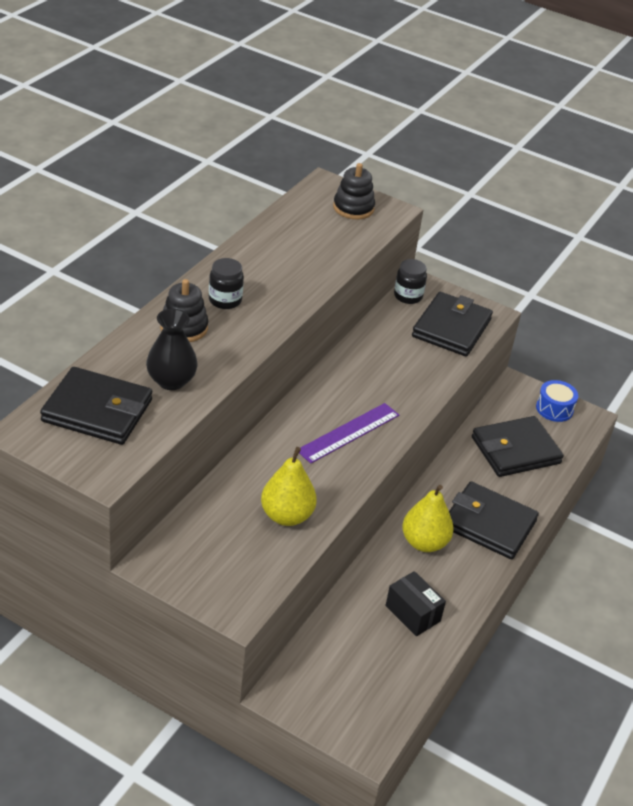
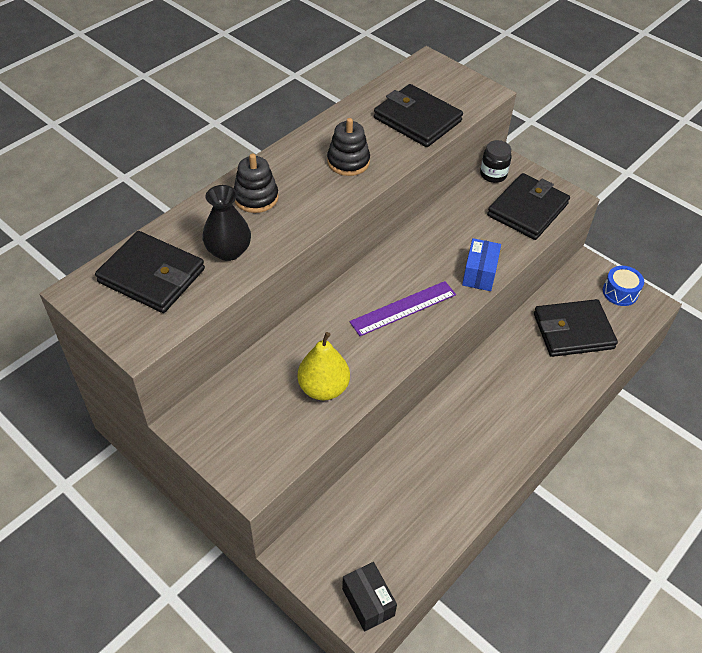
camera: 15 degrees right, 10 degrees up
(225, 300) = (302, 173): black jar -> none
(353, 208) = (448, 88): black stacking toy -> black stacking toy (348, 162)
(413, 613) = (437, 487): black box -> black box (368, 602)
(418, 393) = (479, 274): none -> blue box
(424, 542) = (465, 416): yellow pear -> none
(489, 524) = (531, 404): black wallet -> black wallet (417, 120)

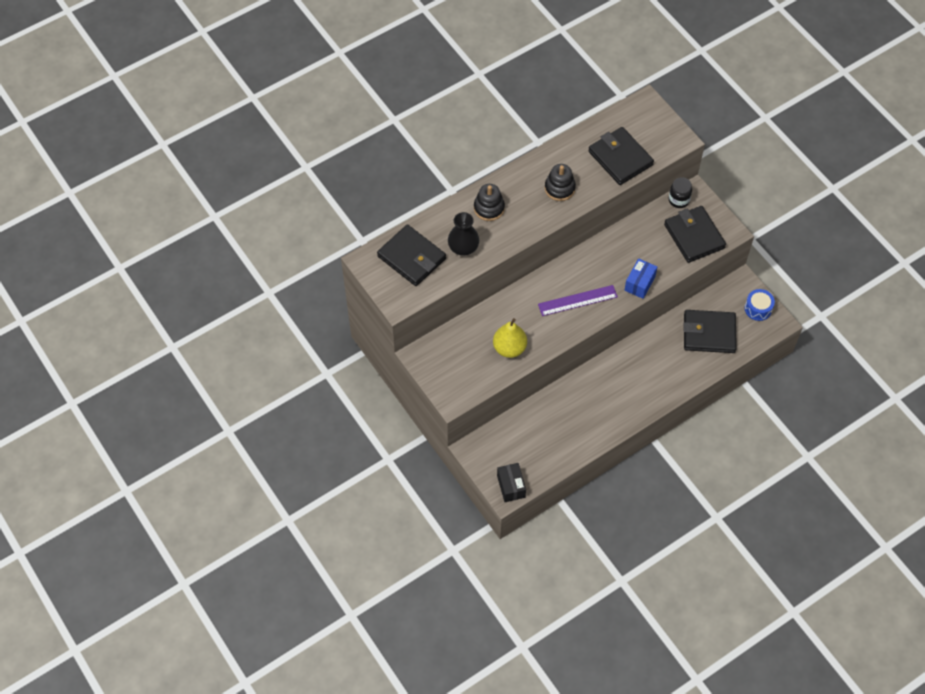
camera: 15 degrees right, 10 degrees up
(527, 210) = (694, 236): black wallet -> black wallet turned 75 degrees counterclockwise

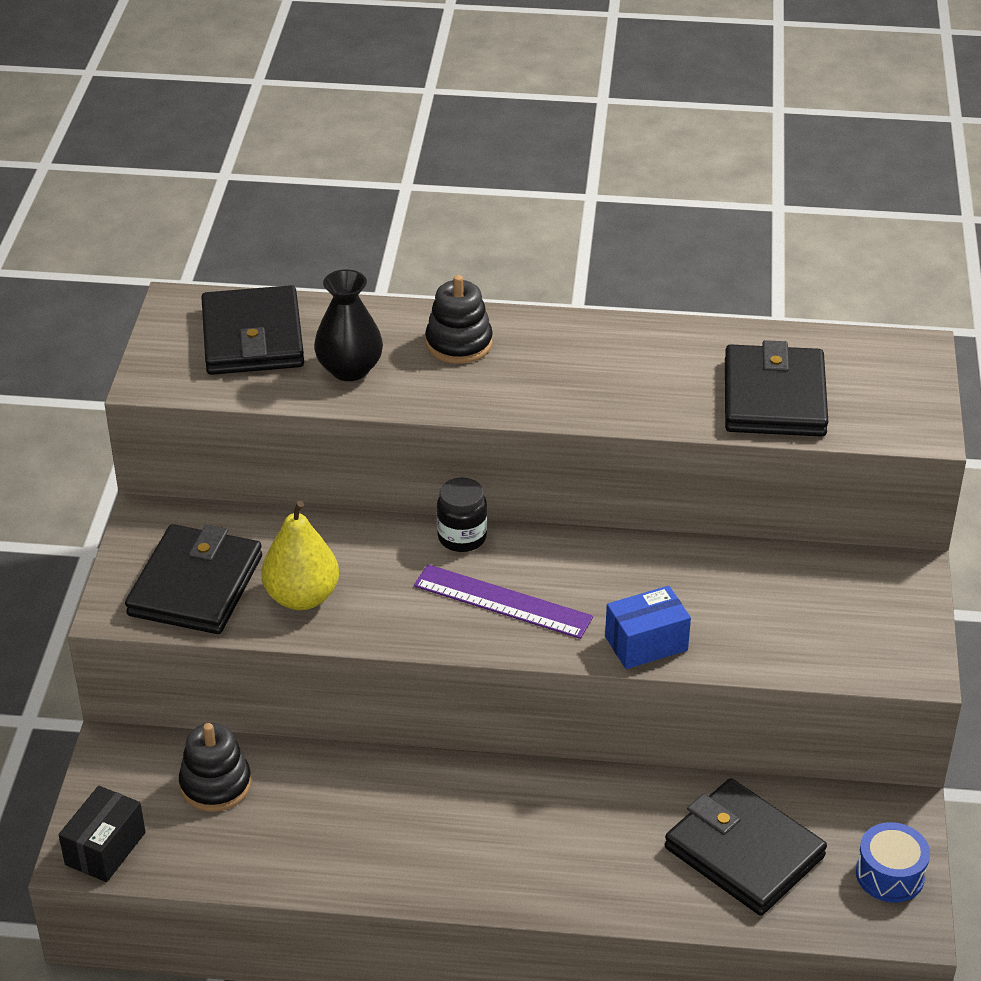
camera: 40 degrees right, 20 degrees down
(559, 188) = (612, 381): black stacking toy -> black stacking toy (215, 784)
(678, 200) = (866, 566): black jar -> black jar (462, 537)
(694, 236) = (835, 634): black wallet -> black wallet (195, 585)

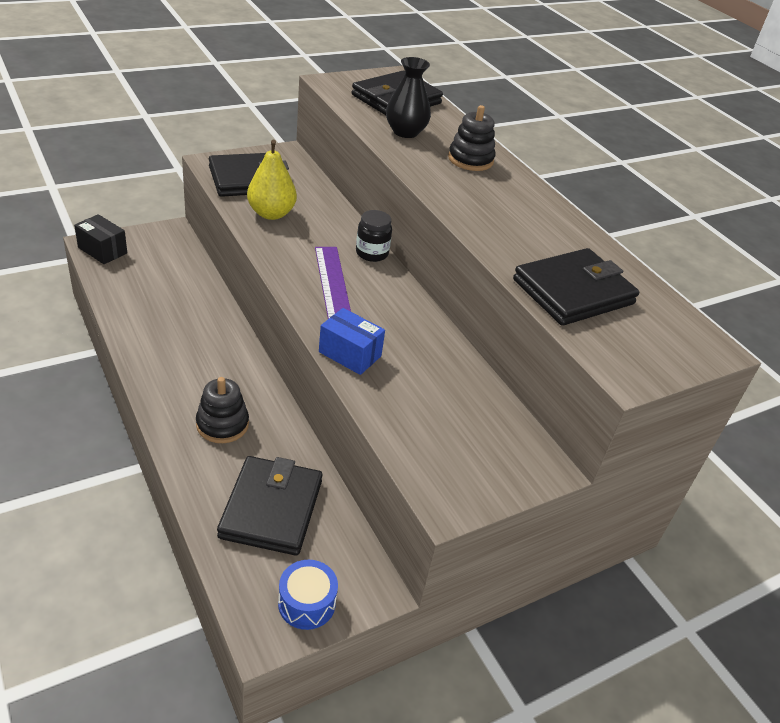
camera: 50 degrees right, 0 degrees up
(105, 848) = (102, 250): black box -> black box turned 45 degrees clockwise
(215, 784) = (171, 270): black stacking toy -> black stacking toy (222, 424)

